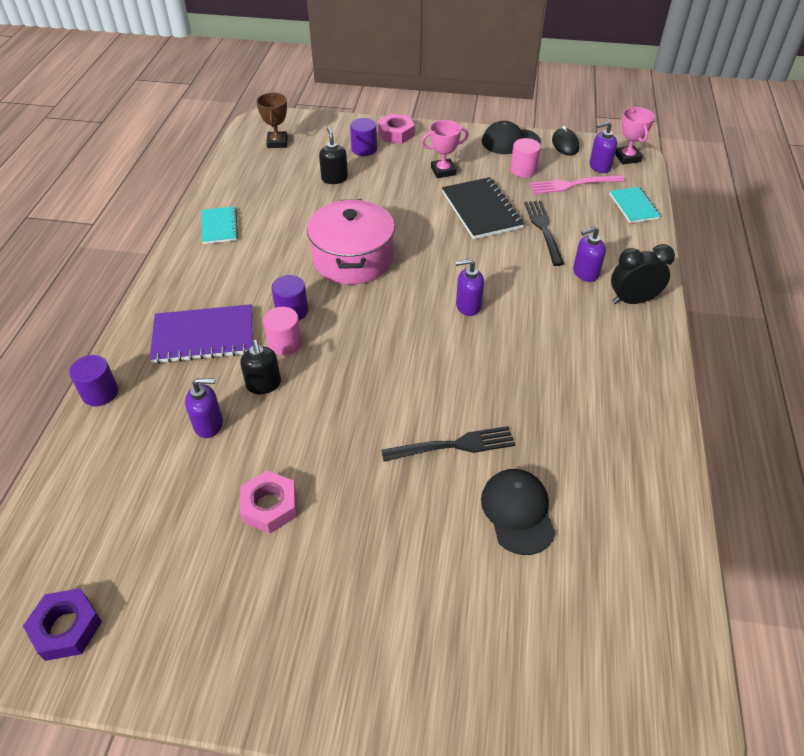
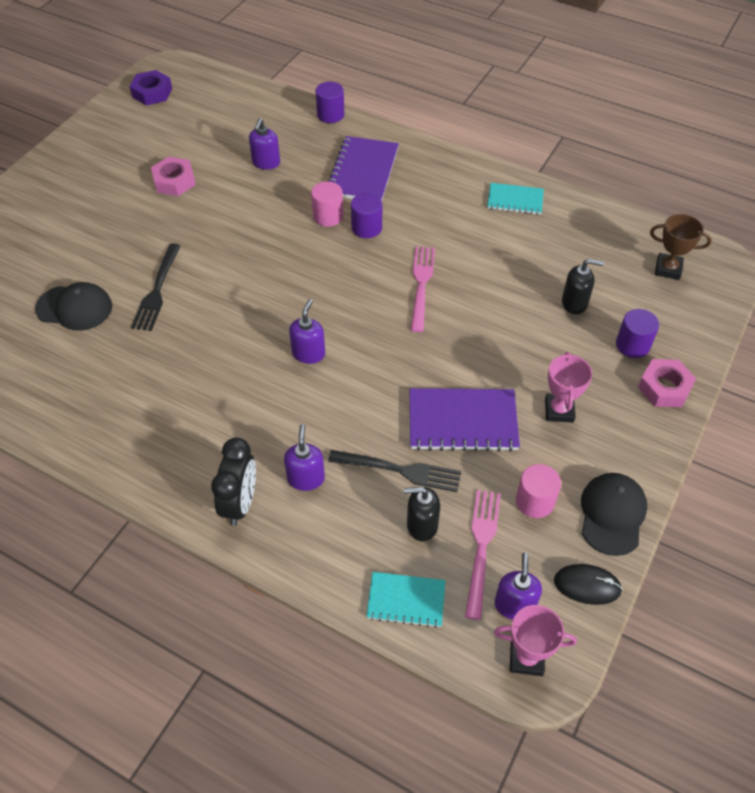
camera: 110 degrees right, 5 degrees up
(264, 384) = (288, 196): black soap dispenser -> black soap dispenser (421, 525)
(352, 259) = (421, 285): pink pot -> pink fork
(481, 210) = (462, 421): black notebook -> purple notebook

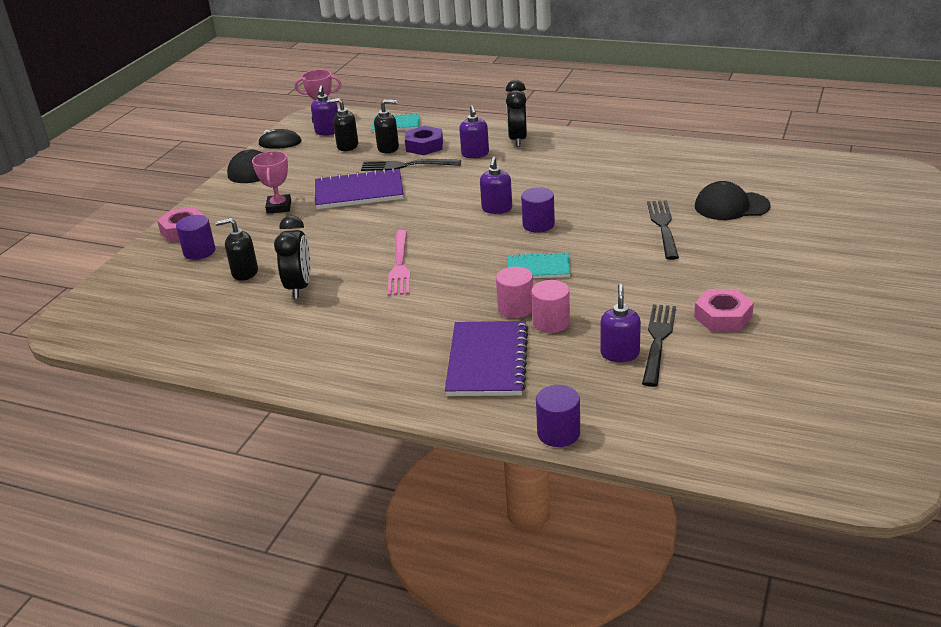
camera: 175 degrees right, 20 degrees down
(152, 93) = (860, 428): purple nut -> purple nut (424, 146)
(233, 169) = (658, 341): none -> black fork
(366, 228) = (467, 304): purple cylinder -> purple cylinder (538, 224)
(481, 547) = (347, 146): pink fork -> black soap dispenser
(515, 200) = (289, 355): turquoise notebook -> turquoise notebook (538, 268)
(516, 273) = (299, 287): none -> black clock
(535, 501) = (307, 166): pink cylinder -> pink cylinder (551, 322)
(668, 269) = (134, 312): brown trophy -> none

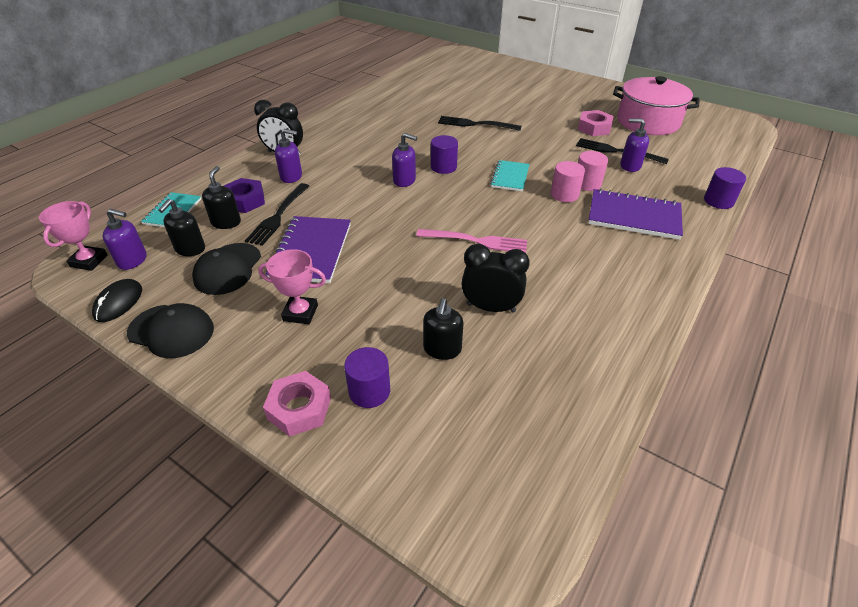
camera: 80 degrees left, 10 degrees up
(731, 206) = (461, 100): black cap -> black cap (228, 269)
(786, 366) = (648, 122): none -> pink pot

